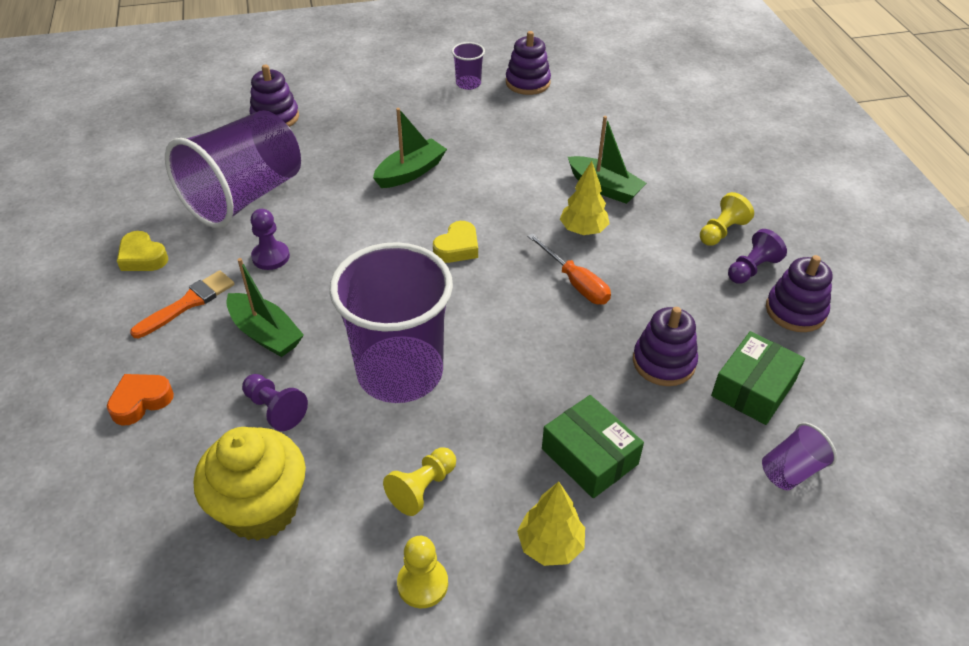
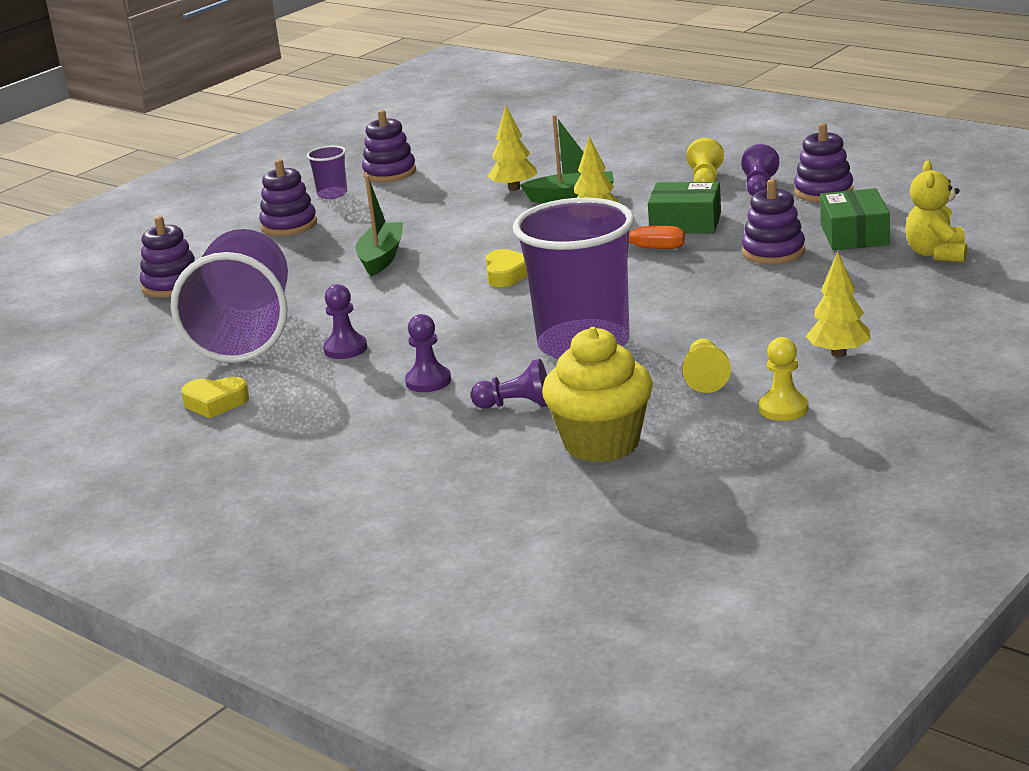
camera: 35 degrees left, 20 degrees down
(141, 401) = (389, 457): orange heart -> none
(188, 303) = (320, 401): orange brush -> none
(265, 334) = (428, 381): green boat -> purple pawn
(406, 100) = (289, 225): none -> purple stacking toy
(580, 151) = (514, 188): none -> yellow tree
(589, 456) = (797, 310): green box -> green box (685, 223)
(791, 470) = (936, 254): purple cup -> yellow teddy bear

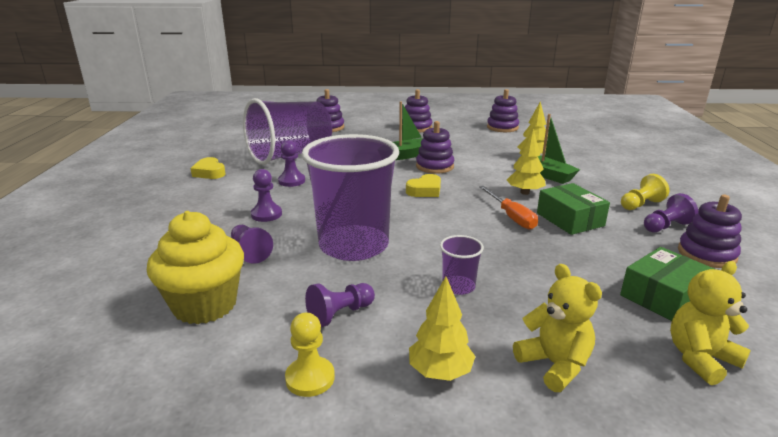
camera: 50 degrees right, 0 degrees up
(332, 194) = (461, 125): purple cup -> purple cup (458, 286)
(705, 378) = (340, 314): yellow pawn -> purple pawn
(773, 252) = (578, 269): purple stacking toy -> purple stacking toy (435, 166)
(882, 307) = (554, 364): none -> yellow teddy bear

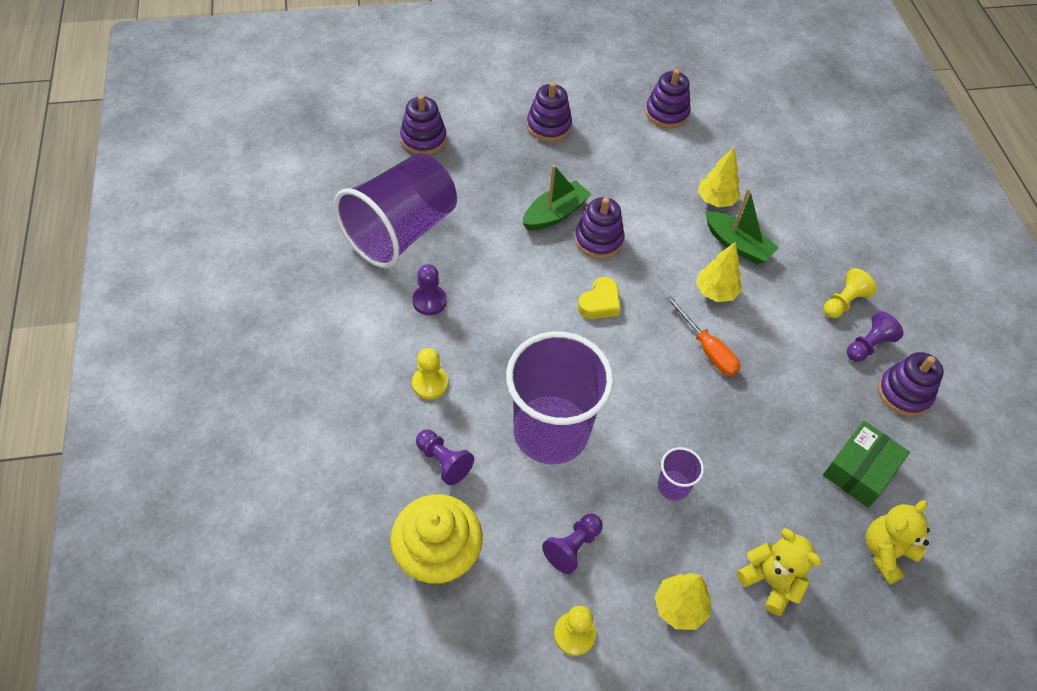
camera: 15 degrees left, 30 degrees up
(209, 172) = (312, 293): yellow heart -> none
(266, 214) = (430, 383): purple pawn -> yellow pawn
(570, 219) = (769, 345): green box -> none

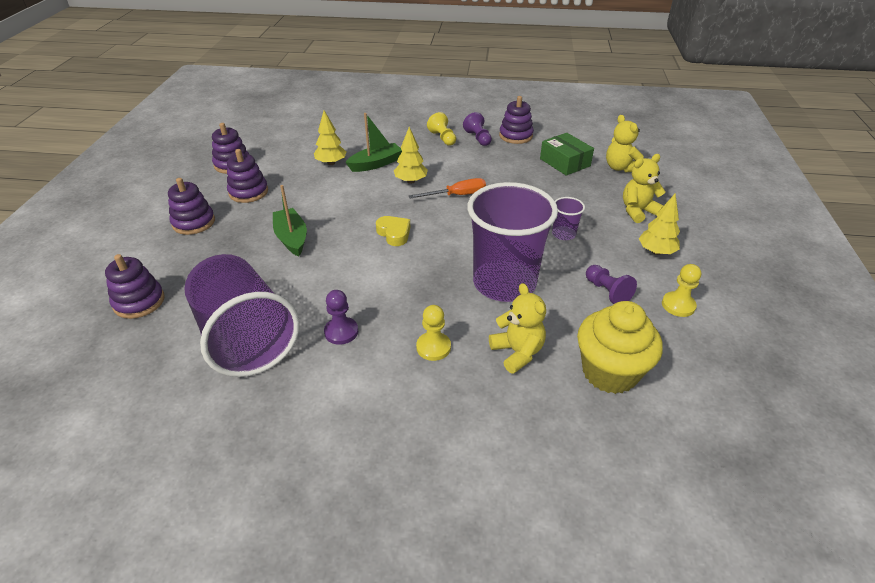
camera: 70 degrees left, 15 degrees down
(443, 461) = (517, 352): purple pawn -> yellow teddy bear
(598, 239) = (333, 221): purple stacking toy -> purple stacking toy (248, 192)

